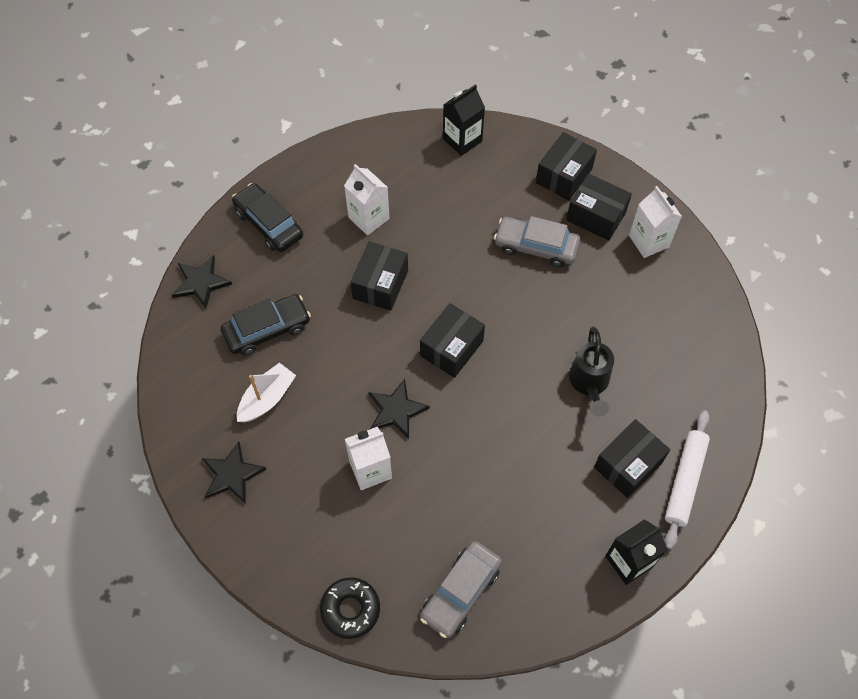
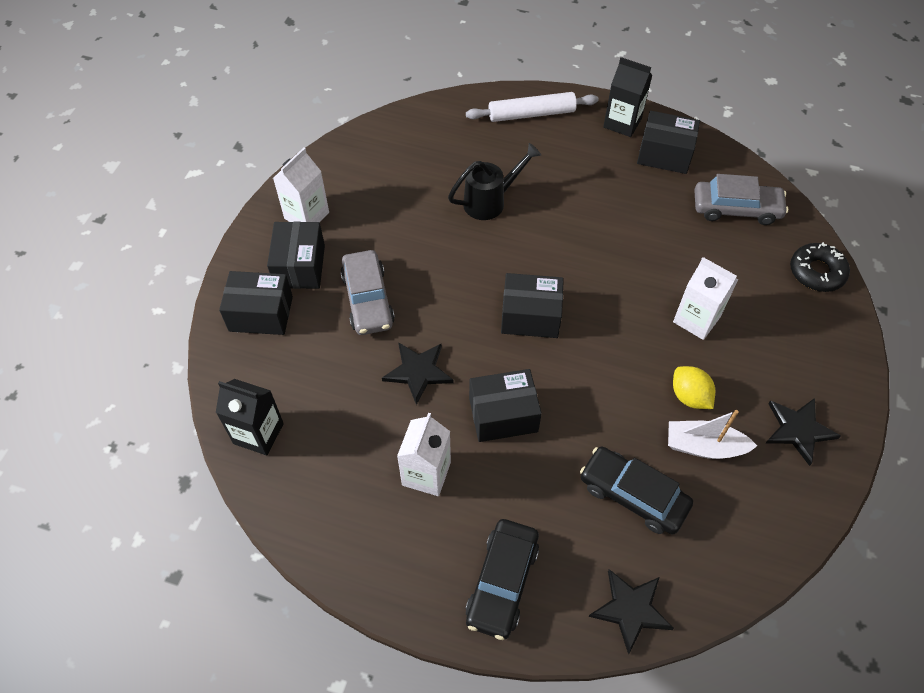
camera: 120 degrees left, 5 degrees down
(310, 416) = (689, 396): none -> yellow lemon
(396, 410) = (626, 328): black star -> black star (418, 372)
(628, 465) = (545, 150): black box -> black box (664, 154)

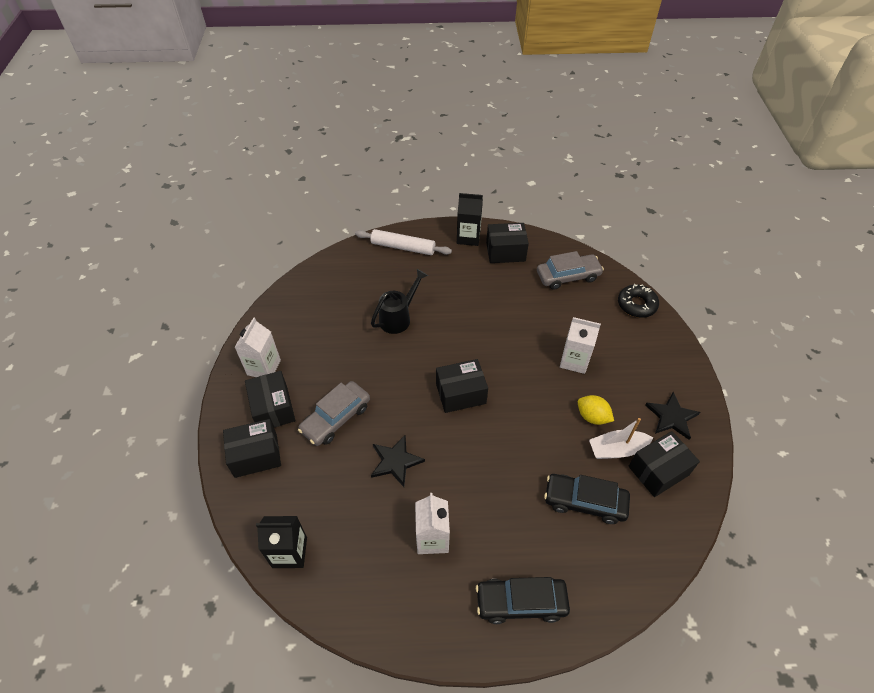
camera: 20 degrees left, 5 degrees down
(368, 300) = (336, 418): grey car -> grey car turned 75 degrees clockwise
(502, 582) = (521, 602): black car -> black car turned 90 degrees clockwise
(503, 415) = (470, 473): black box -> black box (658, 471)
(531, 114) = (403, 247): white rolling pin -> white rolling pin turned 45 degrees clockwise
(630, 609) = (618, 588): black star -> none

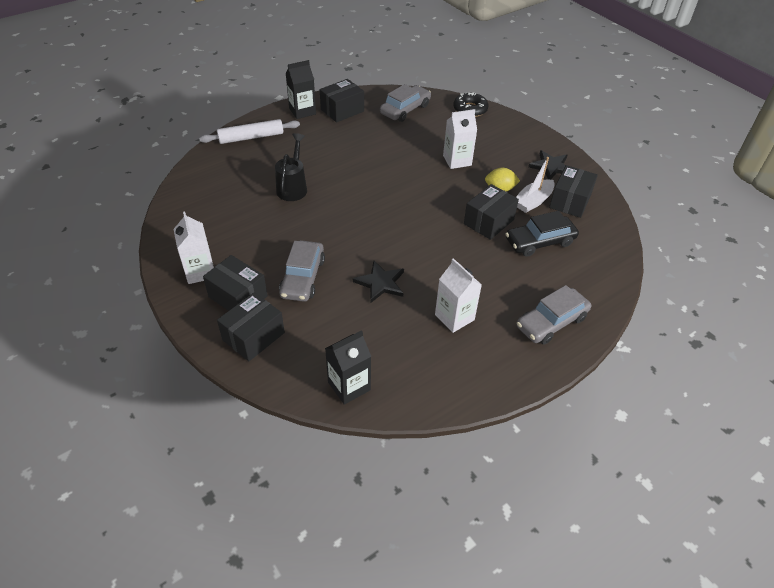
camera: 35 degrees left, 5 degrees down
(460, 393) = (391, 216): black box -> black box (488, 222)
(521, 602) = (551, 322): black car -> grey car

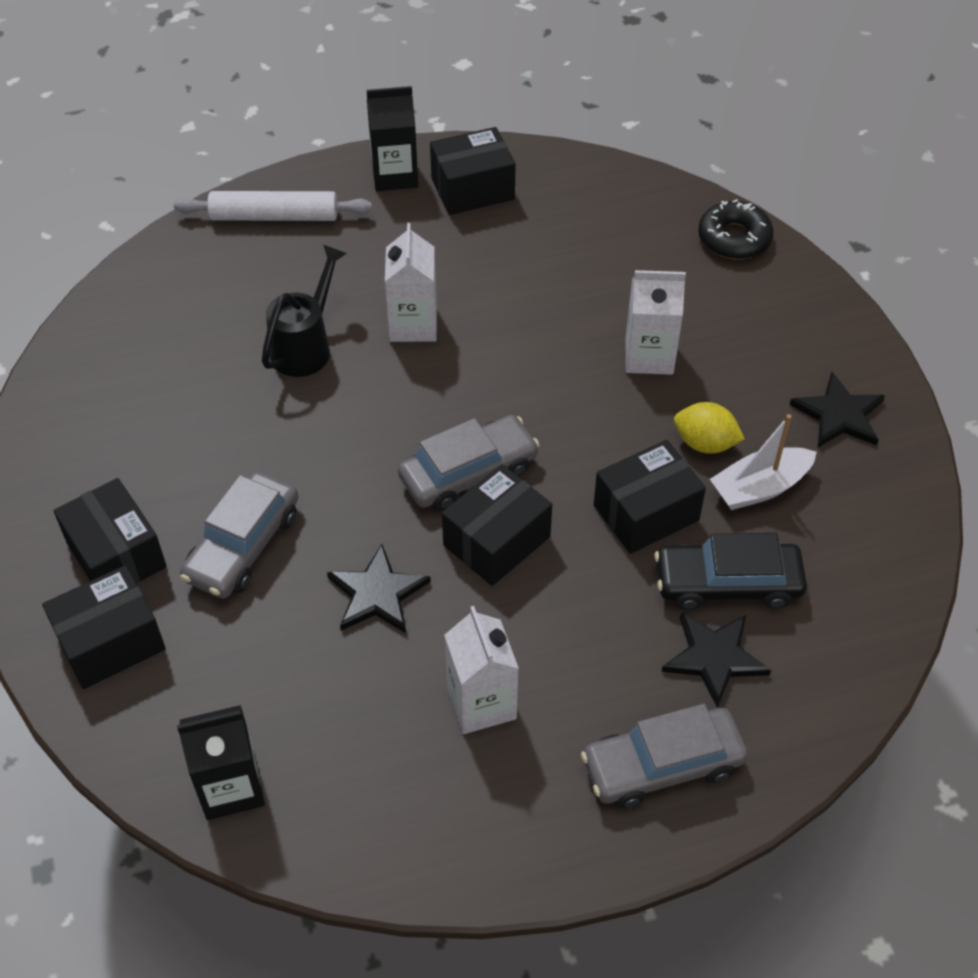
camera: 20 degrees right, 5 degrees up
(200, 271) = (72, 487): white carton -> white carton (413, 324)
(405, 109) = (599, 212): grey car -> grey car (468, 473)
(550, 272) = (714, 658): none -> black star
(570, 201) = (837, 506): black box -> black box (497, 541)

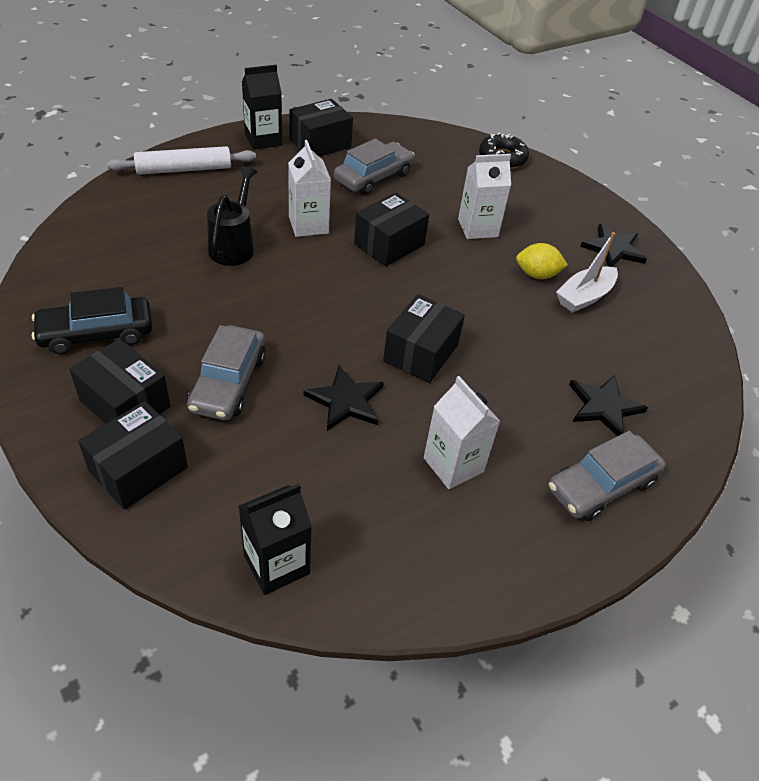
camera: 20 degrees left, 5 degrees down
(468, 473) = (383, 312): grey car -> grey car (373, 177)
(646, 513) = (517, 321): black box -> black box (389, 244)
(727, 583) = (590, 358): black car -> black car (96, 333)

